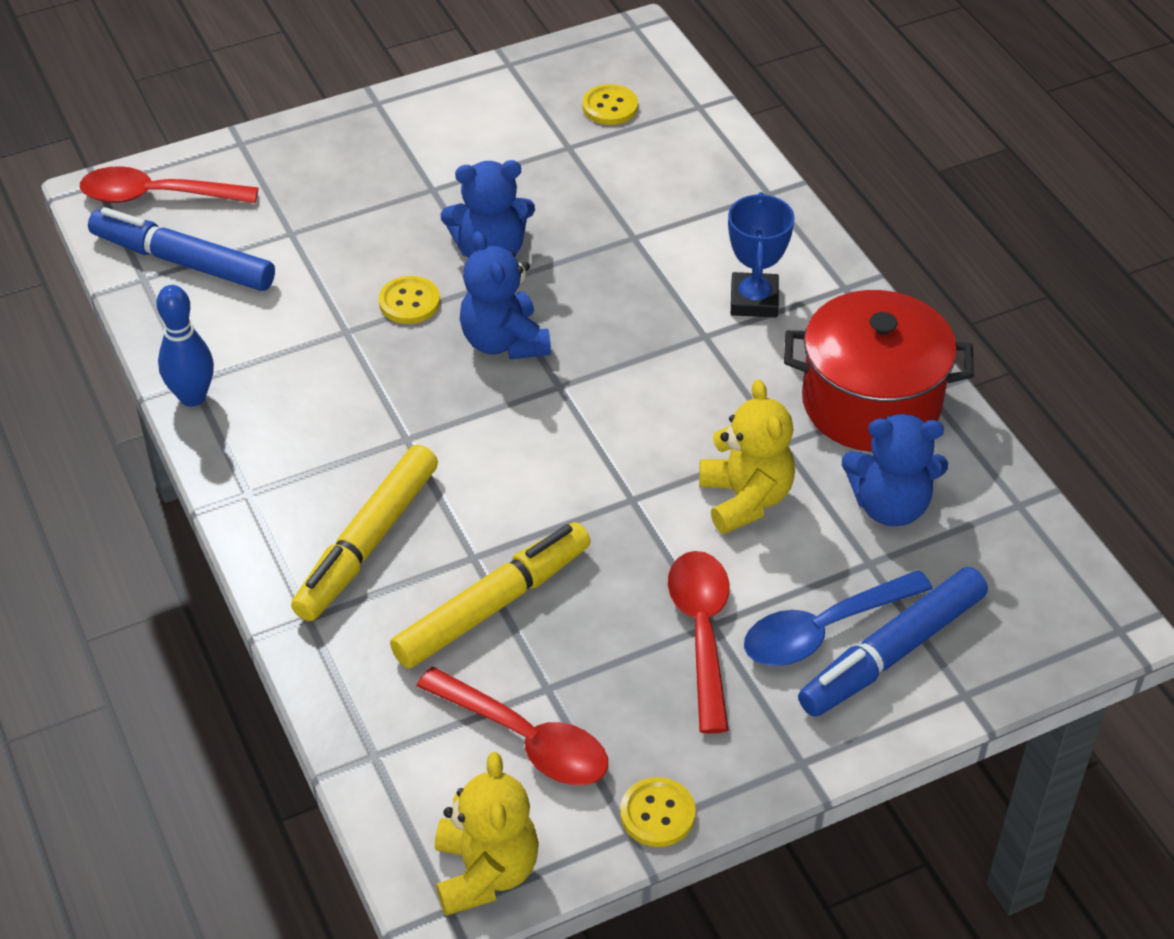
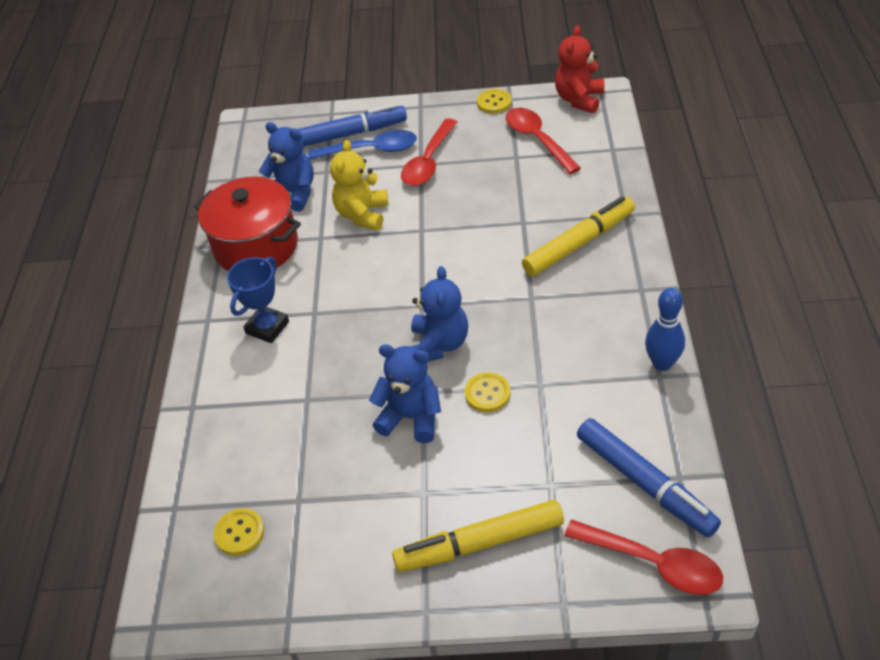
camera: 150 degrees left, 0 degrees up
(485, 872) = (579, 99): yellow teddy bear -> red teddy bear
(493, 605) = (524, 197): yellow marker -> yellow marker (479, 543)

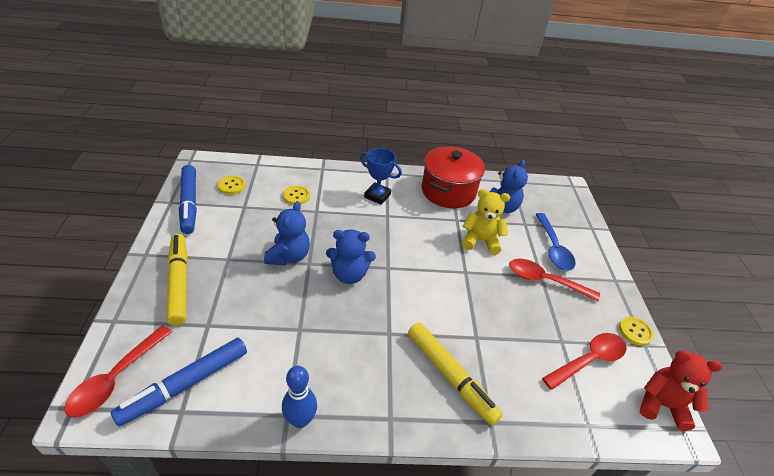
camera: 80 degrees right, 5 degrees down
(348, 134) = (569, 236): blue marker -> blue marker (189, 203)
(487, 393) = (298, 297): yellow button -> yellow button (296, 196)

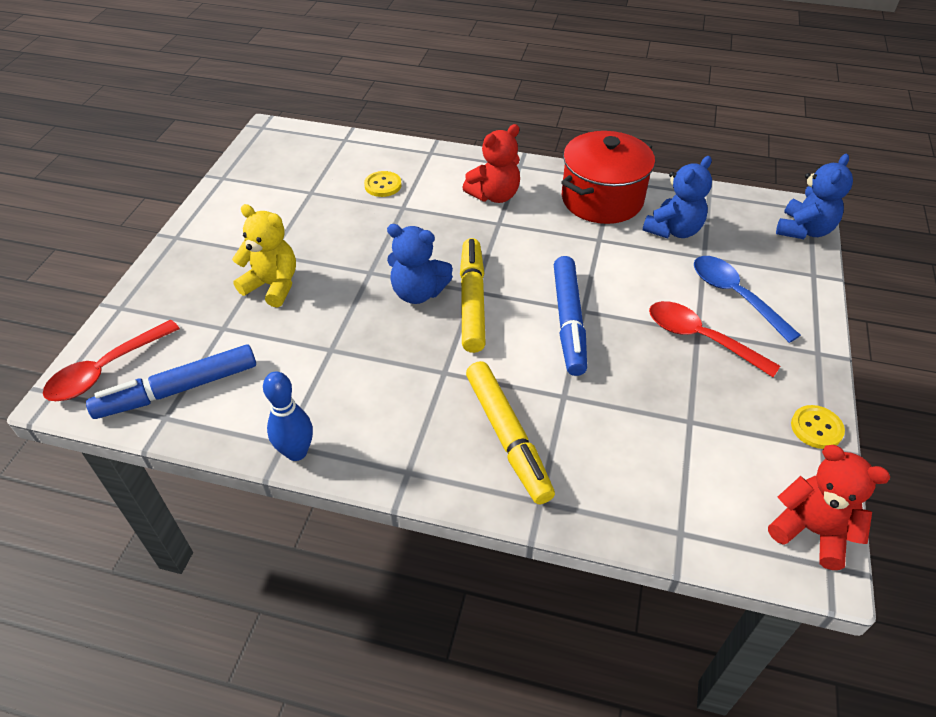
camera: 20 degrees right, 5 degrees up
(179, 282) = (205, 274): yellow marker -> yellow marker (472, 301)
(189, 203) = (244, 182): blue marker -> blue marker (568, 321)
(231, 186) = (303, 164): yellow button -> none
(288, 256) = (347, 260): blue teddy bear -> blue teddy bear (804, 230)
(377, 196) = (494, 195): blue trophy -> red teddy bear
(480, 241) = (623, 272): yellow teddy bear -> yellow teddy bear (272, 286)
(553, 248) = (734, 296): blue spoon -> blue spoon turned 135 degrees clockwise
(589, 360) = (722, 453): red spoon -> none

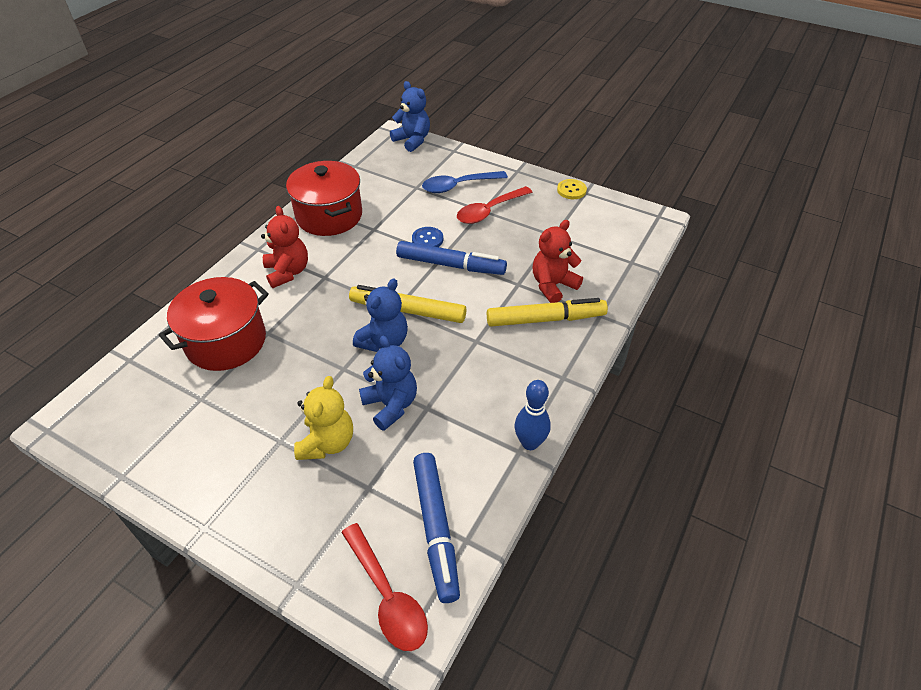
camera: 75 degrees left, 0 degrees up
(272, 286) = (327, 442): yellow teddy bear -> yellow teddy bear turned 150 degrees clockwise
(383, 185) = (226, 341): yellow button -> red pot
(606, 290) = (427, 239): none -> blue button
(673, 230) = (383, 192): blue teddy bear -> blue teddy bear (391, 405)
(811, 530) = (637, 215): red teddy bear -> red teddy bear (553, 285)

